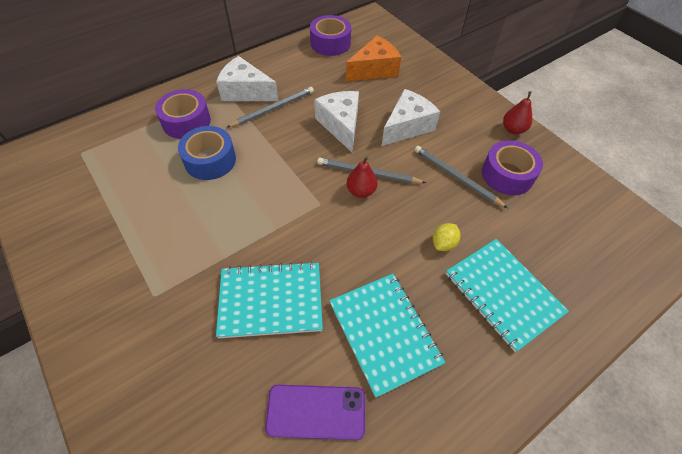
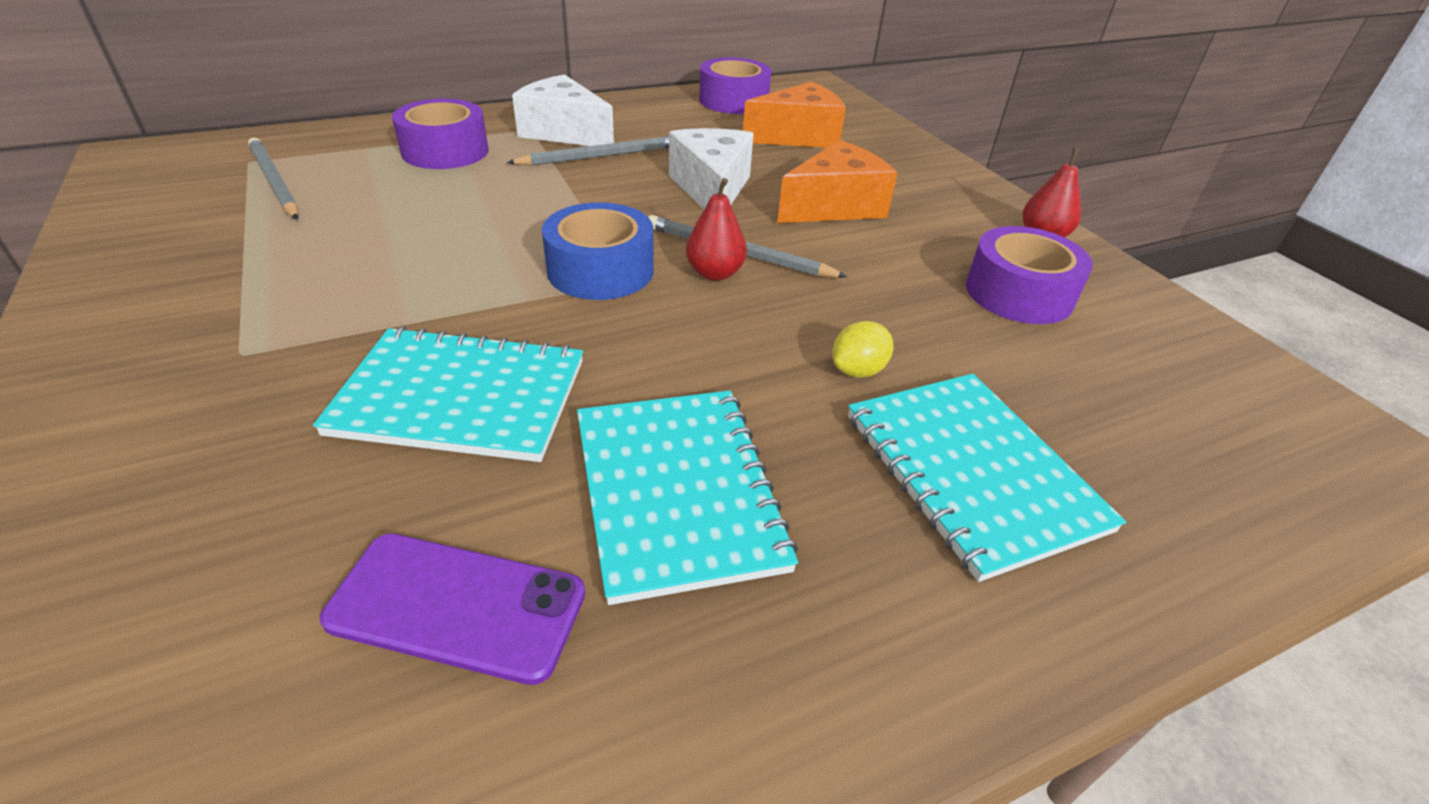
camera: 10 degrees right, 15 degrees down
(210, 160) = (458, 198): blue tape -> blue tape (600, 270)
(407, 126) = (835, 206): white cheese -> orange cheese
(456, 177) = (911, 282): grey pencil -> grey pencil (274, 182)

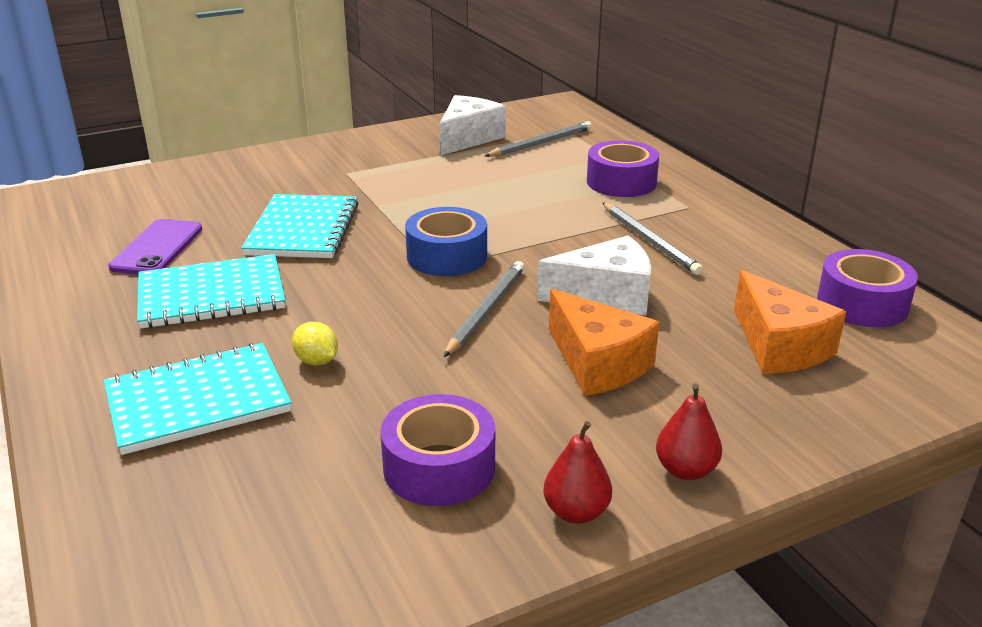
camera: 90 degrees right, 10 degrees down
(564, 132) = (692, 221): white cheese -> white cheese (468, 138)
(714, 273) = (450, 301): red pear -> red pear (685, 470)

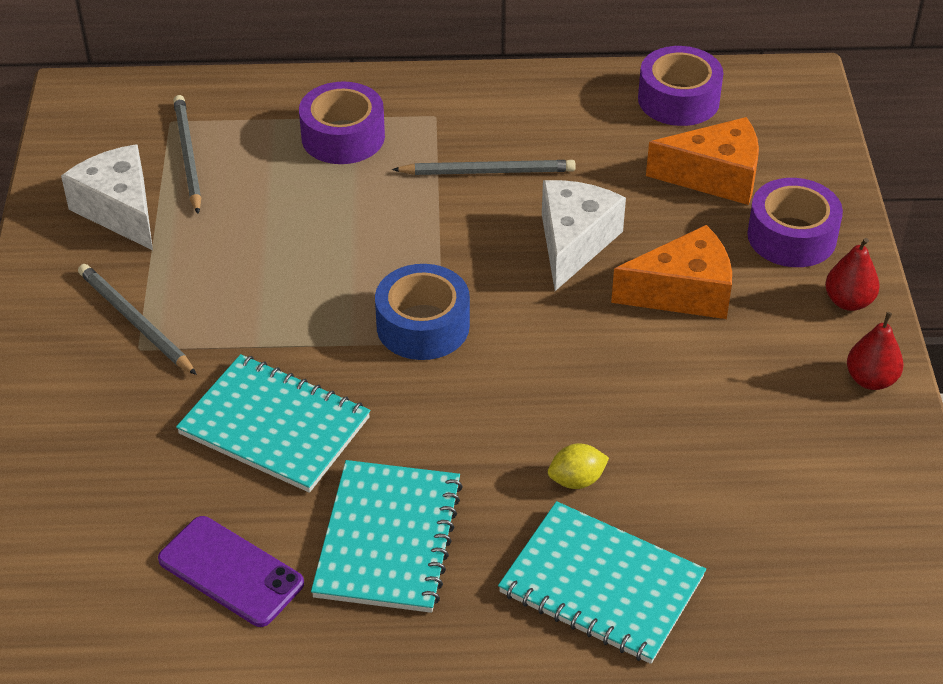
camera: 65 degrees left, 15 degrees up
(197, 401) = (601, 585): turquoise notebook -> turquoise notebook turned 60 degrees counterclockwise
(439, 467) = (782, 440): purple tape -> purple tape (791, 236)
(486, 310) = (552, 332): grey pencil -> grey pencil (135, 322)

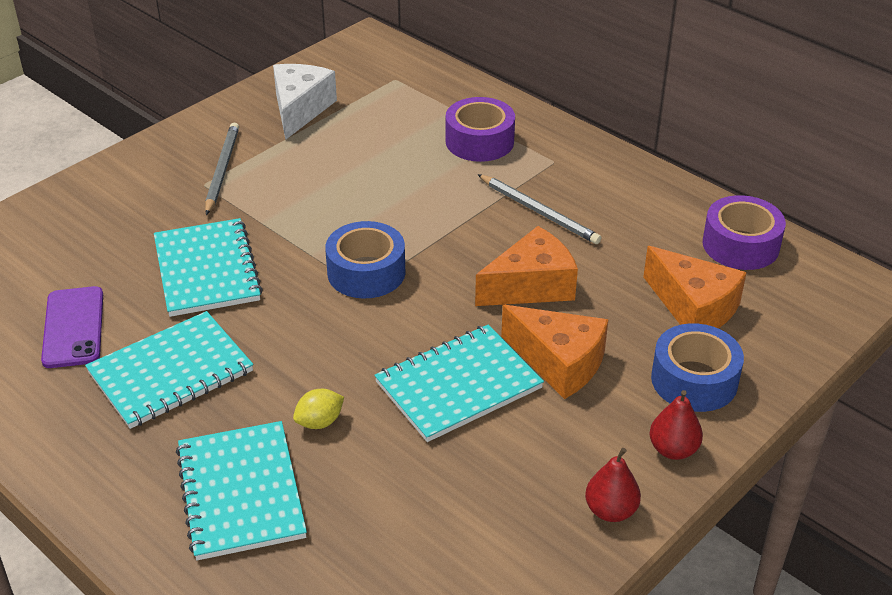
camera: 45 degrees right, 5 degrees down
(187, 156) = (377, 102): grey pencil -> none
(574, 242) = (531, 286): white cheese -> orange cheese
(576, 480) = (319, 422): yellow lemon -> yellow lemon turned 60 degrees counterclockwise
(637, 367) = (458, 385): none -> turquoise notebook
(791, 236) = (694, 380): purple tape -> blue tape

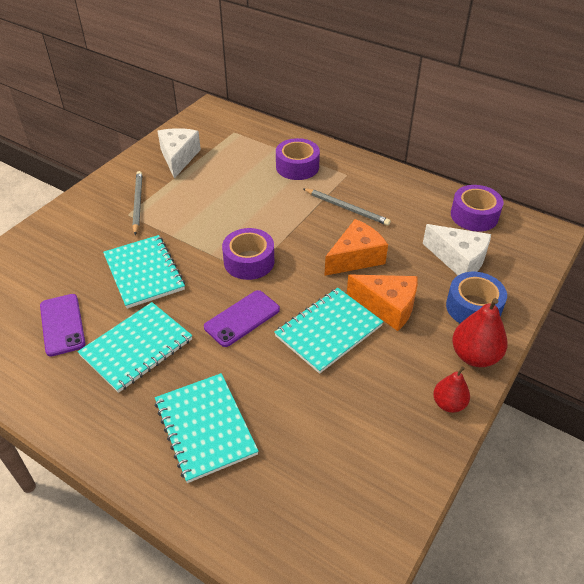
camera: 10 degrees left, 5 degrees up
(319, 422) = (245, 369): yellow lemon -> none
(334, 351) = (242, 318): none -> purple phone
(366, 272) = (249, 261): blue tape -> purple tape
(673, 449) = (474, 356): red pear -> red pear, size x1.57
(694, 308) = (458, 260): orange cheese -> white cheese

